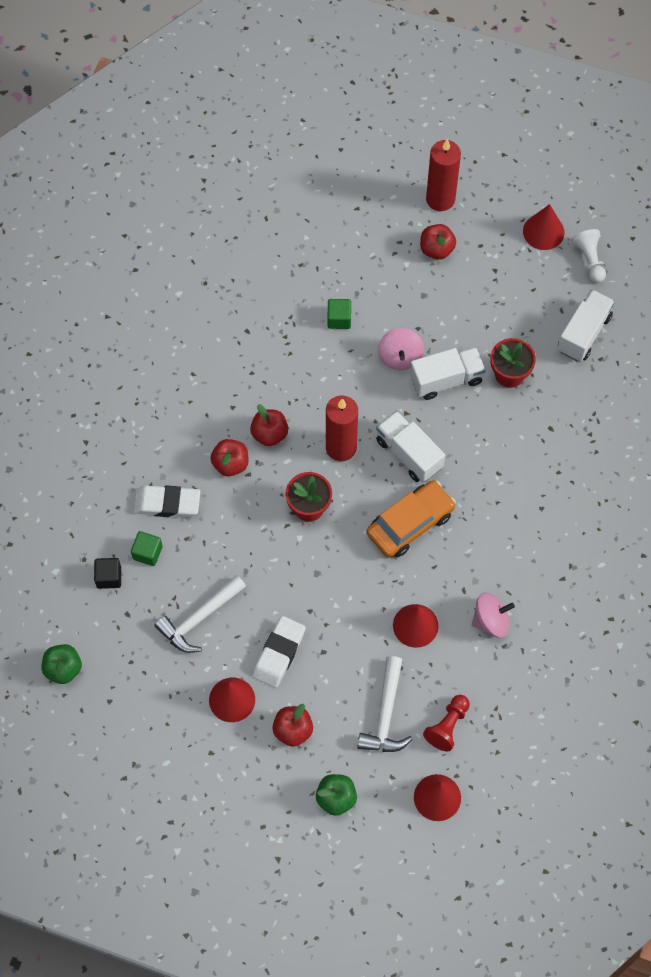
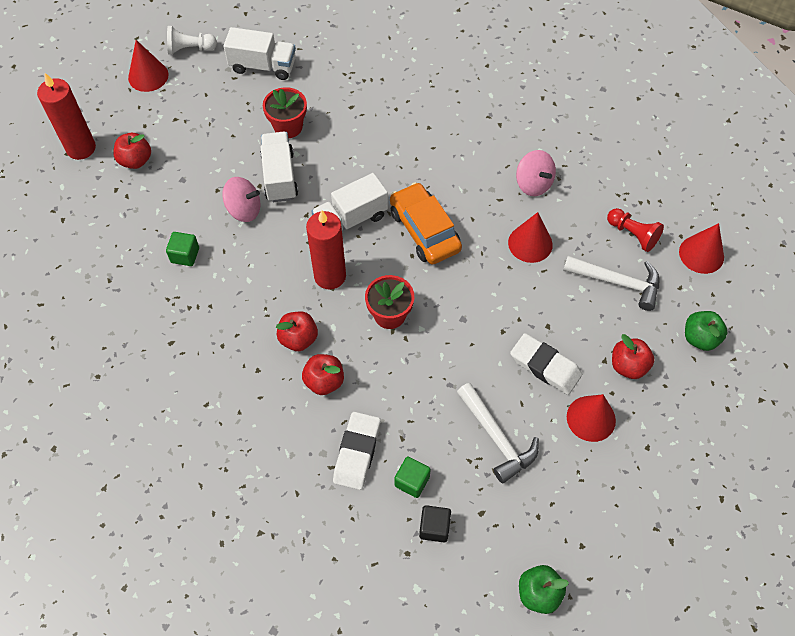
camera: 80 degrees left, 5 degrees down
(491, 621) = (533, 184): pink spinning top -> pink spinning top turned 150 degrees clockwise
(583, 333) = (263, 66): white truck -> white truck turned 150 degrees clockwise

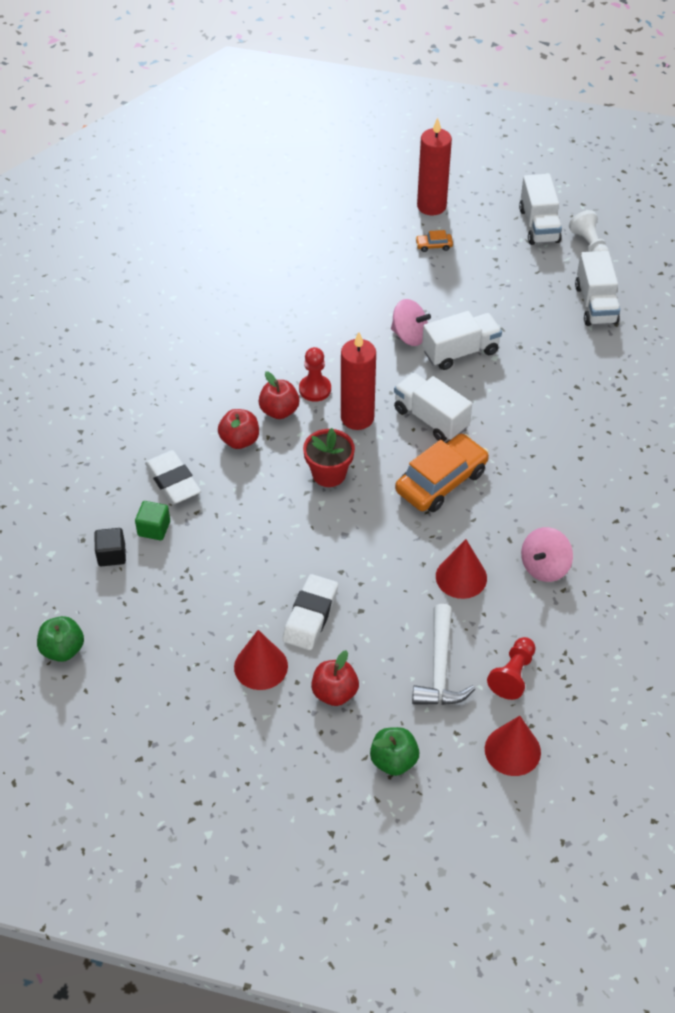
camera: 75 degrees right, 10 degrees down
(136, 160) = (434, 246): red apple -> orange car
(148, 76) = (539, 225): red cone -> white truck
(185, 255) = (341, 308): green cube -> none
(244, 210) = (409, 336): pink spinning top -> pink spinning top turned 60 degrees counterclockwise
(282, 302) = (315, 389): none -> red pawn
(288, 127) = (525, 343): red flower pot -> none
(357, 452) = (173, 481): white eraser -> white eraser turned 60 degrees clockwise
(497, 438) = (216, 588): white hammer -> none

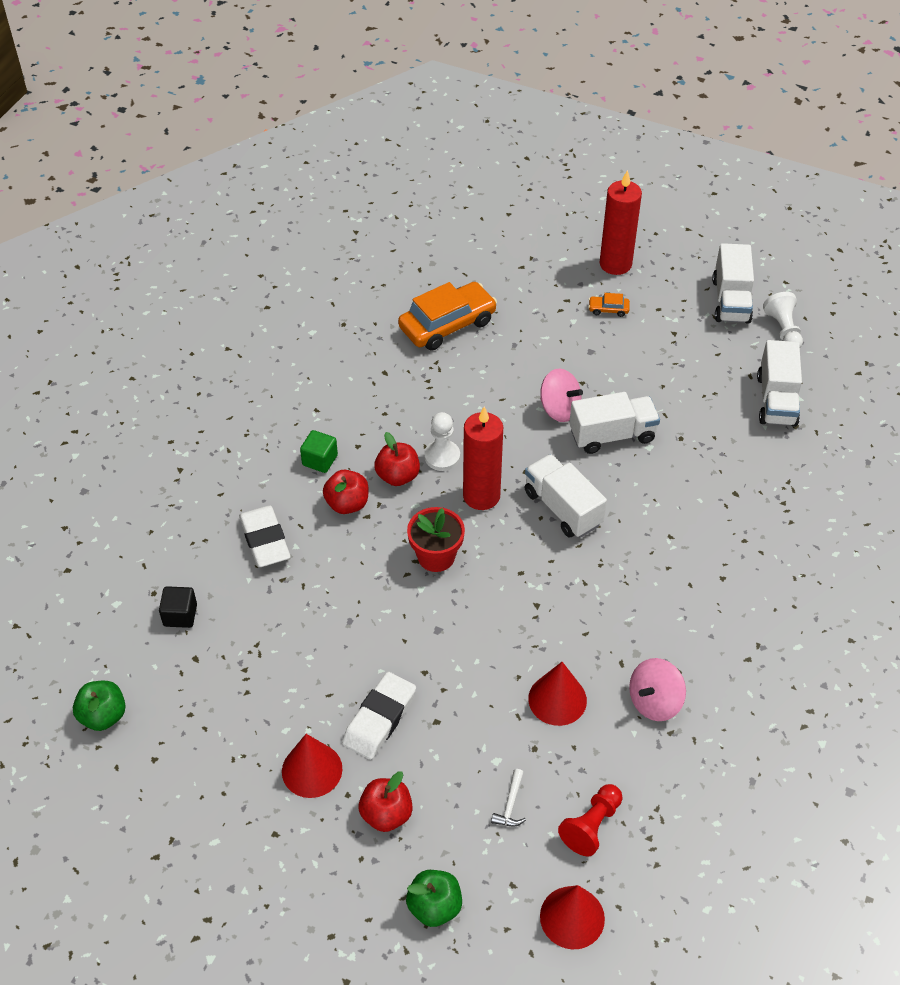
camera: 10 degrees right, 0 degrees up
(154, 528) = (232, 591): green cube -> green cube (320, 460)
(315, 389) = (442, 456): red pawn -> white pawn
(440, 669) = (510, 805): white hammer -> white hammer, size x0.47
(441, 481) = (559, 583): orange car -> orange car (447, 324)

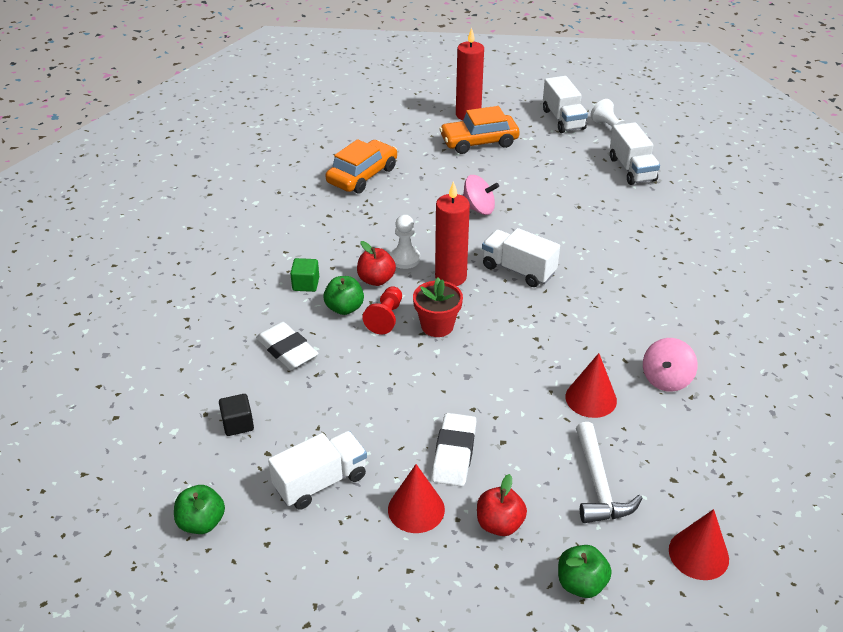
camera: 20 degrees left, 10 degrees down
(347, 504) = (344, 308): red apple -> green apple
(510, 805) = (598, 485): white hammer -> white hammer, size x2.11
(591, 825) = (672, 480): red pawn -> red pawn (385, 317)
(608, 309) = (479, 142): orange car -> orange car, size x2.37
(612, 435) = (528, 216): white truck -> white truck (320, 482)

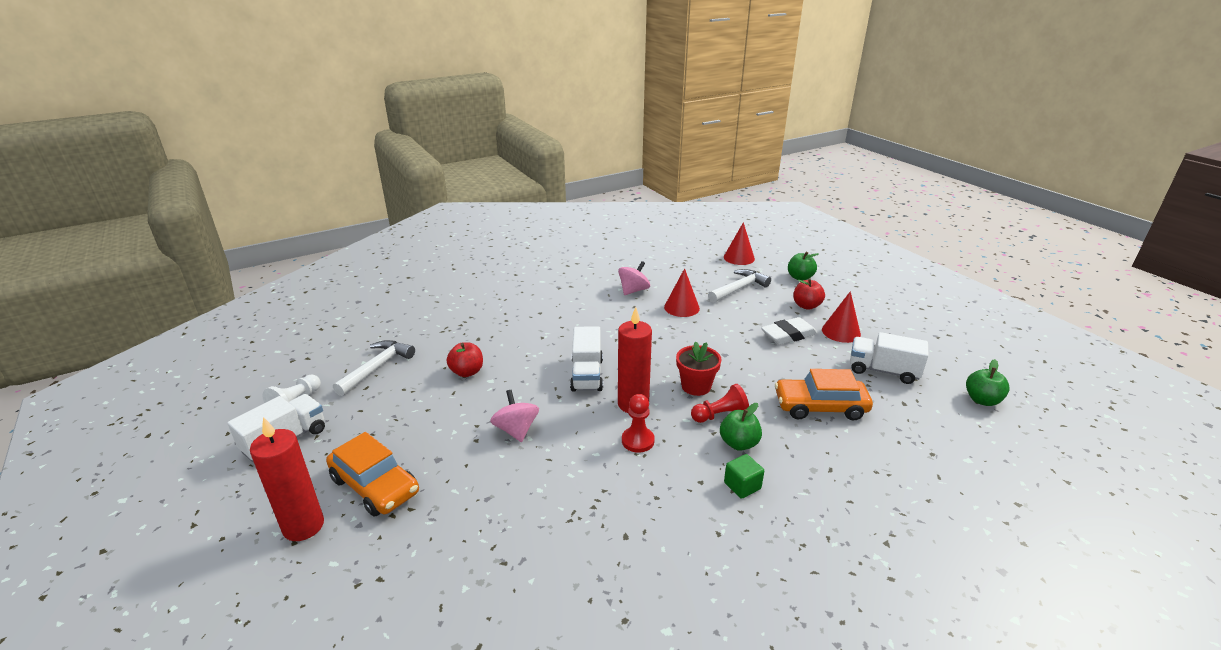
camera: 125 degrees left, 10 degrees down
(238, 424) = (911, 431): black cube -> none
(287, 350) = (822, 448): white eraser -> none
(362, 175) = (521, 553): orange car -> orange car (820, 407)
(376, 280) = (684, 444): red apple -> red apple (467, 372)
(405, 259) = (638, 441): white pawn -> red pawn
(632, 169) = (377, 367): white truck -> white hammer
(666, 379) = (633, 290): pink spinning top -> pink spinning top turned 45 degrees counterclockwise

